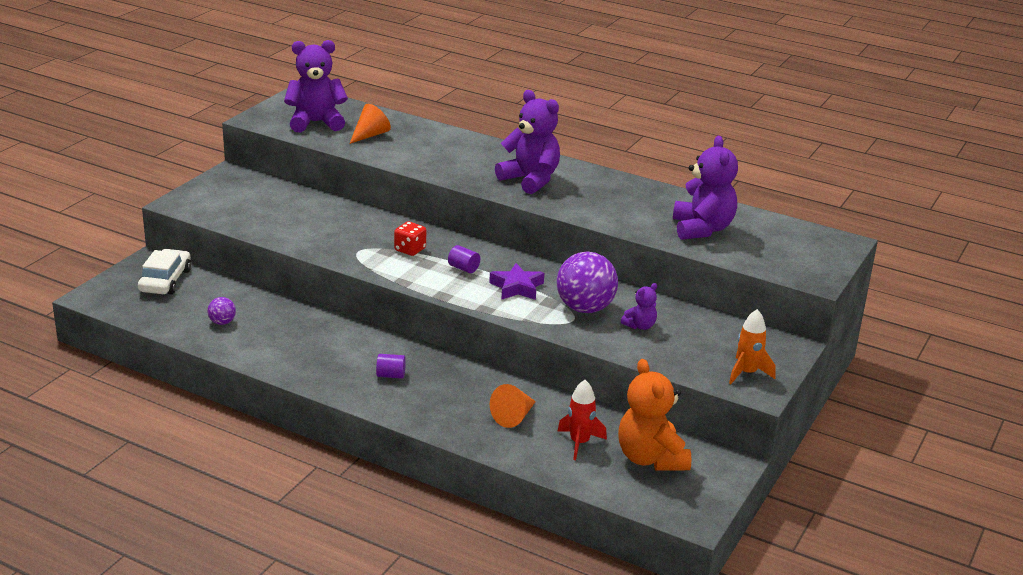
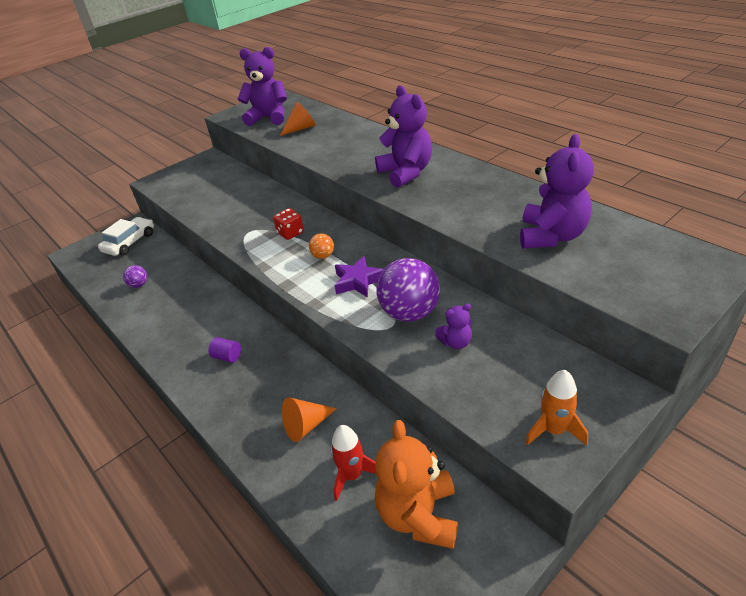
camera: 25 degrees right, 10 degrees up
(463, 268) = (323, 256): purple cylinder -> orange ball

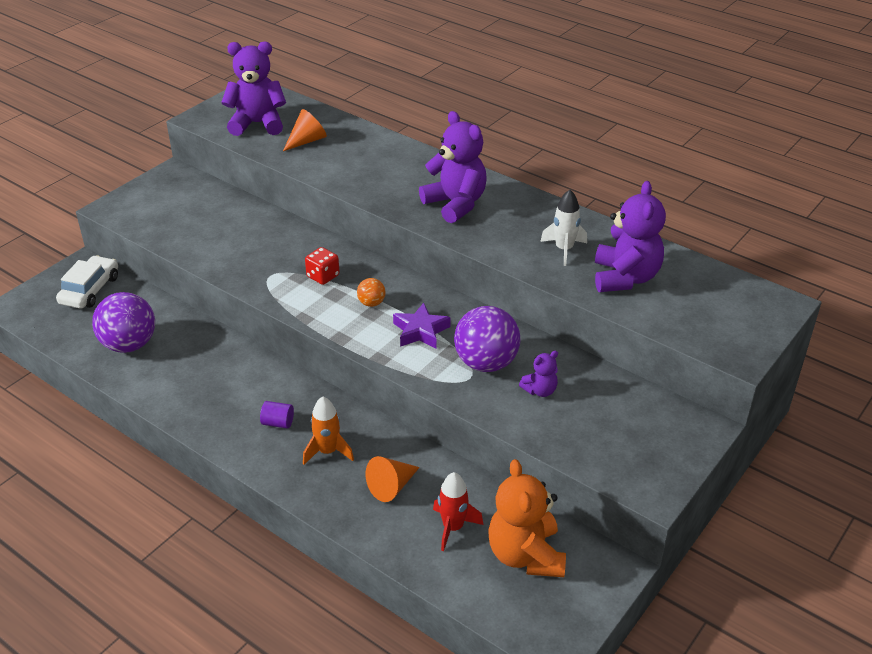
camera: 15 degrees left, 0 degrees up
(139, 285) = (129, 345): purple ball -> purple ball, size x2.14
(495, 210) = (564, 249): none -> white rocket
(554, 430) = (644, 464): orange rocket -> orange rocket (328, 451)

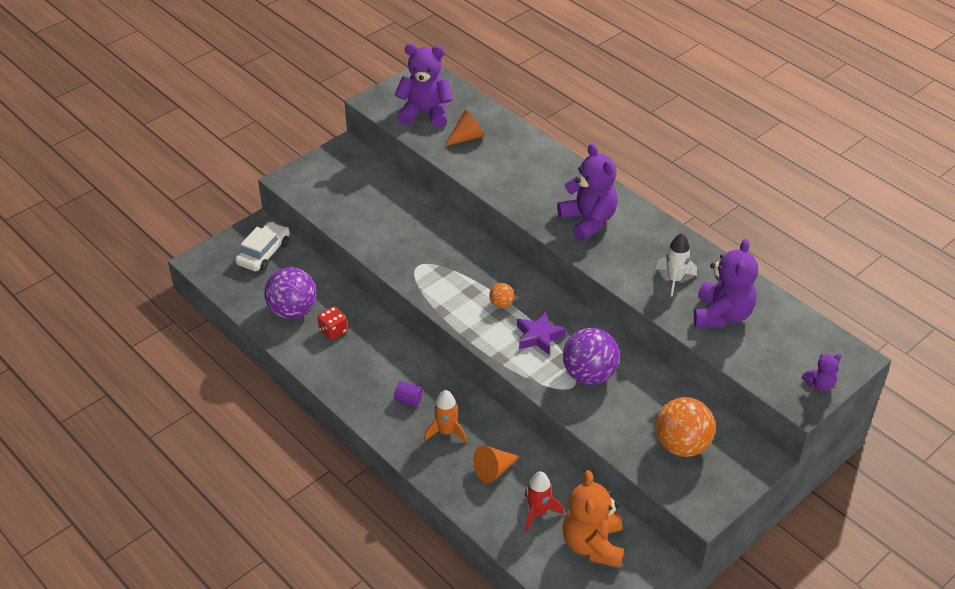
camera: 10 degrees right, 5 degrees up
(323, 276) = (463, 272): red dice -> red dice (333, 331)
(540, 390) = (630, 406): purple teddy bear -> purple teddy bear (820, 384)
(609, 424) = (681, 445): none -> orange ball

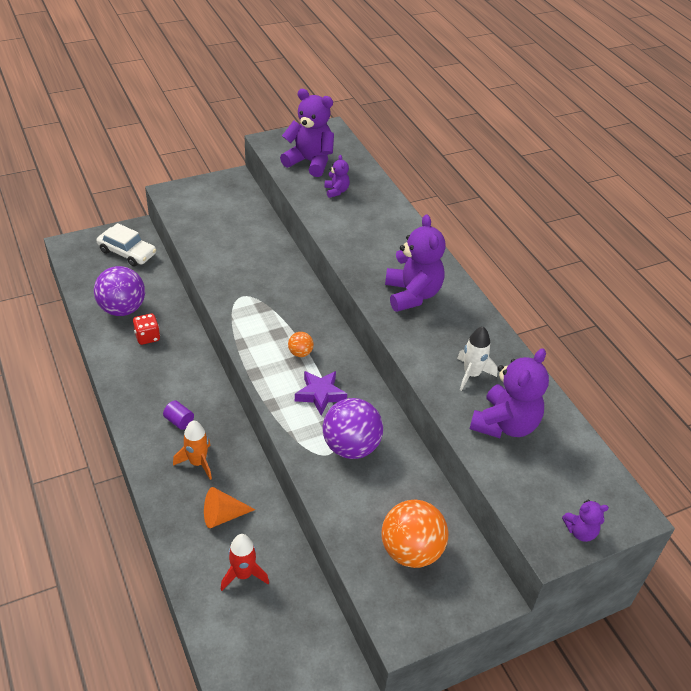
camera: 15 degrees right, 0 degrees up
(264, 253) = (127, 252): white car -> white car turned 75 degrees clockwise
(467, 137) = (336, 191): orange cone -> purple teddy bear
(593, 544) = (281, 628): orange teddy bear -> none

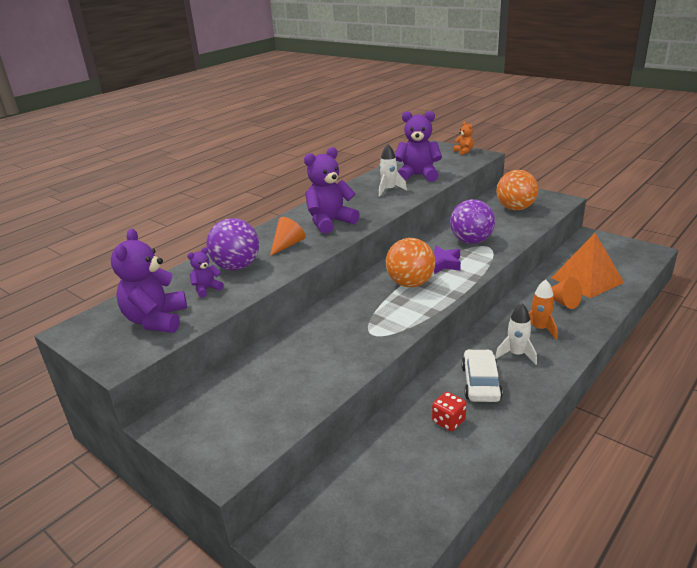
camera: 110 degrees left, 15 degrees down
(122, 309) = (429, 463): purple ball -> purple ball (237, 267)
(127, 252) = (329, 518): white car -> white car (481, 383)
(179, 421) = (516, 354): purple cylinder -> white rocket
(243, 574) = (587, 280): red rocket -> orange pyramid
(300, 353) = (410, 283): orange ball -> orange ball, size x2.14
(381, 252) = (287, 245): none -> orange cone
(580, 531) = (464, 151): purple teddy bear -> orange teddy bear

